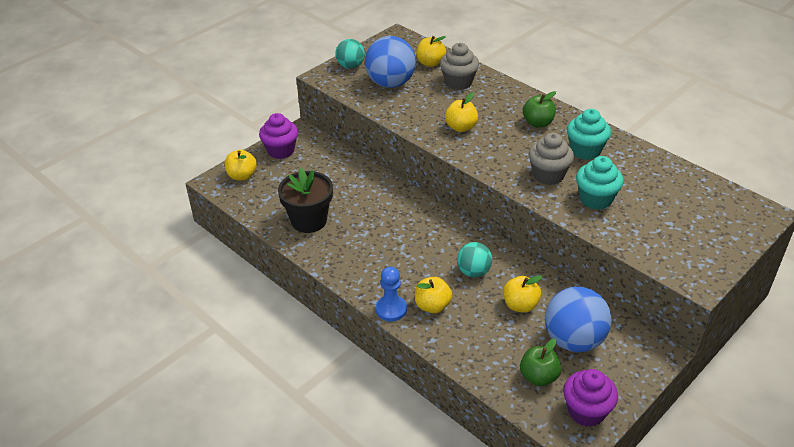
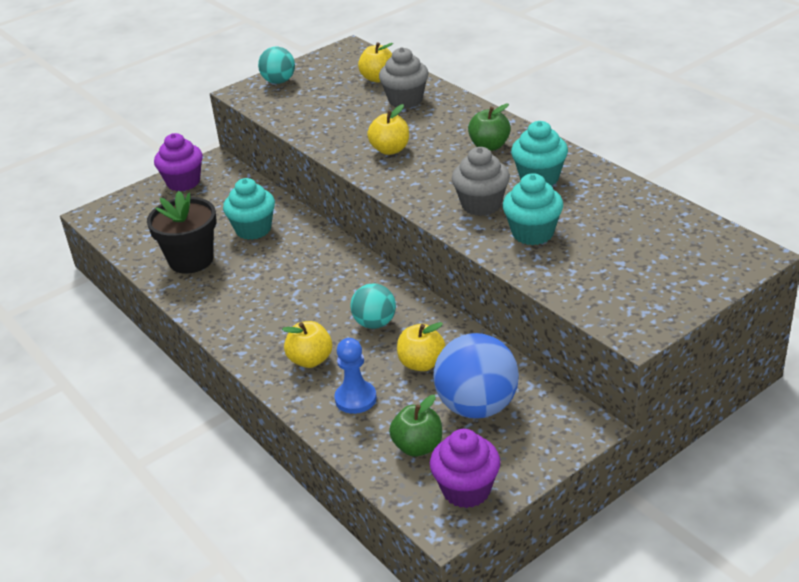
camera: 10 degrees right, 5 degrees down
(242, 176) = (128, 209): yellow apple -> none
(351, 192) = (253, 229): none -> turquoise cupcake
(390, 83) = (321, 100): blue ball -> none
(391, 309) = (258, 362): blue pawn -> blue pawn (355, 399)

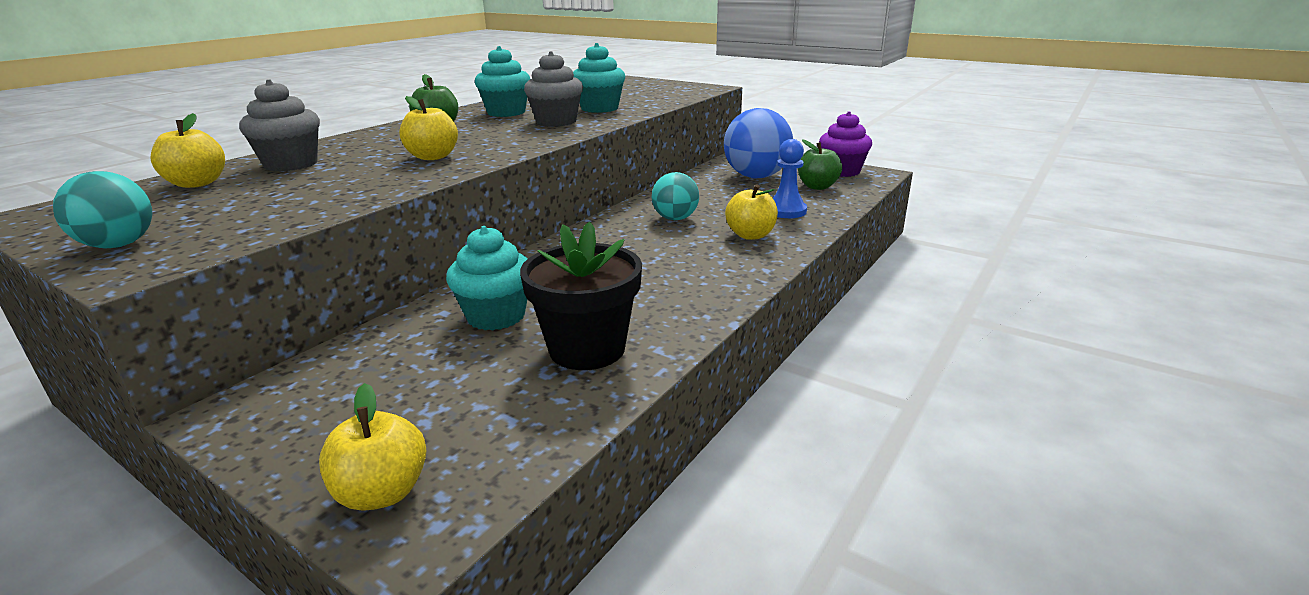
camera: 110 degrees left, 10 degrees down
(183, 182) = (302, 431): purple cupcake -> none
(421, 363) = (720, 196): yellow apple -> yellow apple (382, 492)

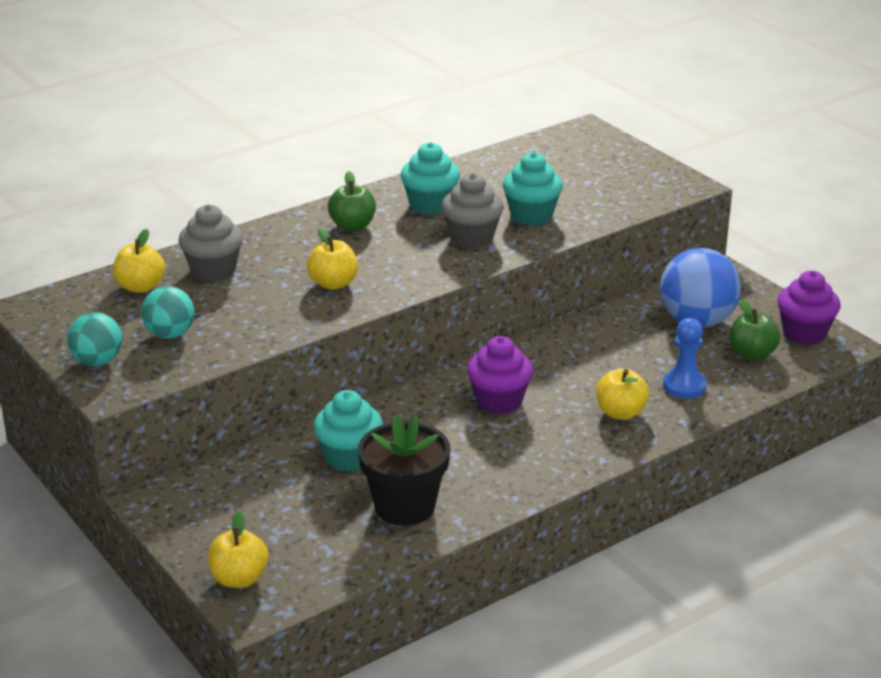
camera: 20 degrees right, 5 degrees up
(631, 246) = (499, 401): none -> purple cupcake
(675, 218) = (563, 372): turquoise ball -> turquoise ball (170, 334)

